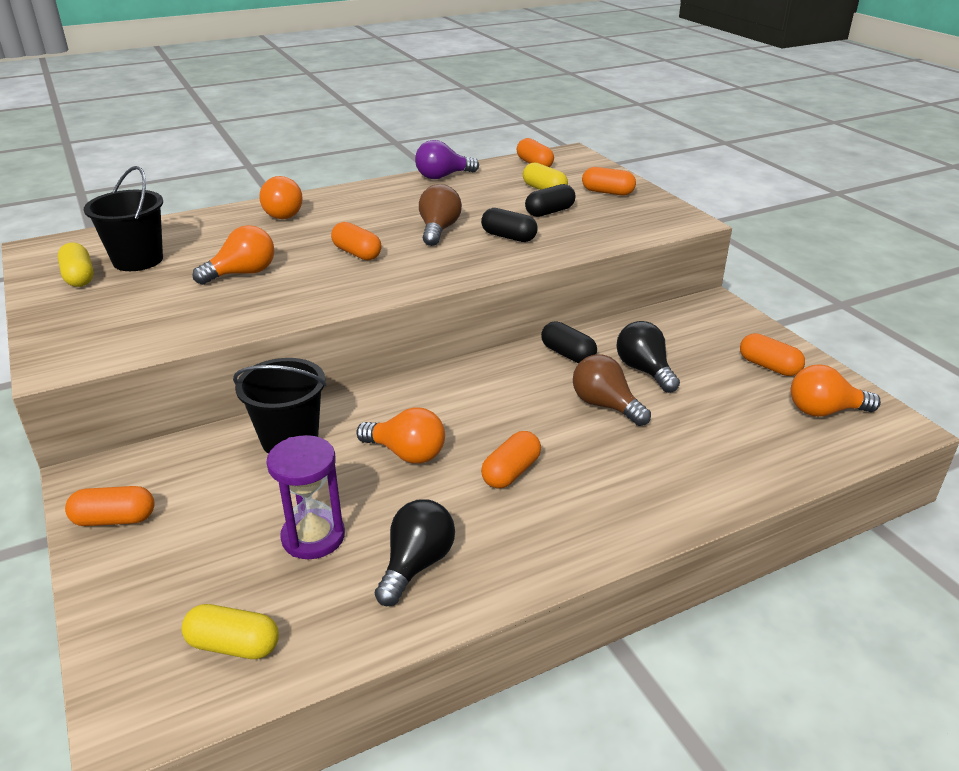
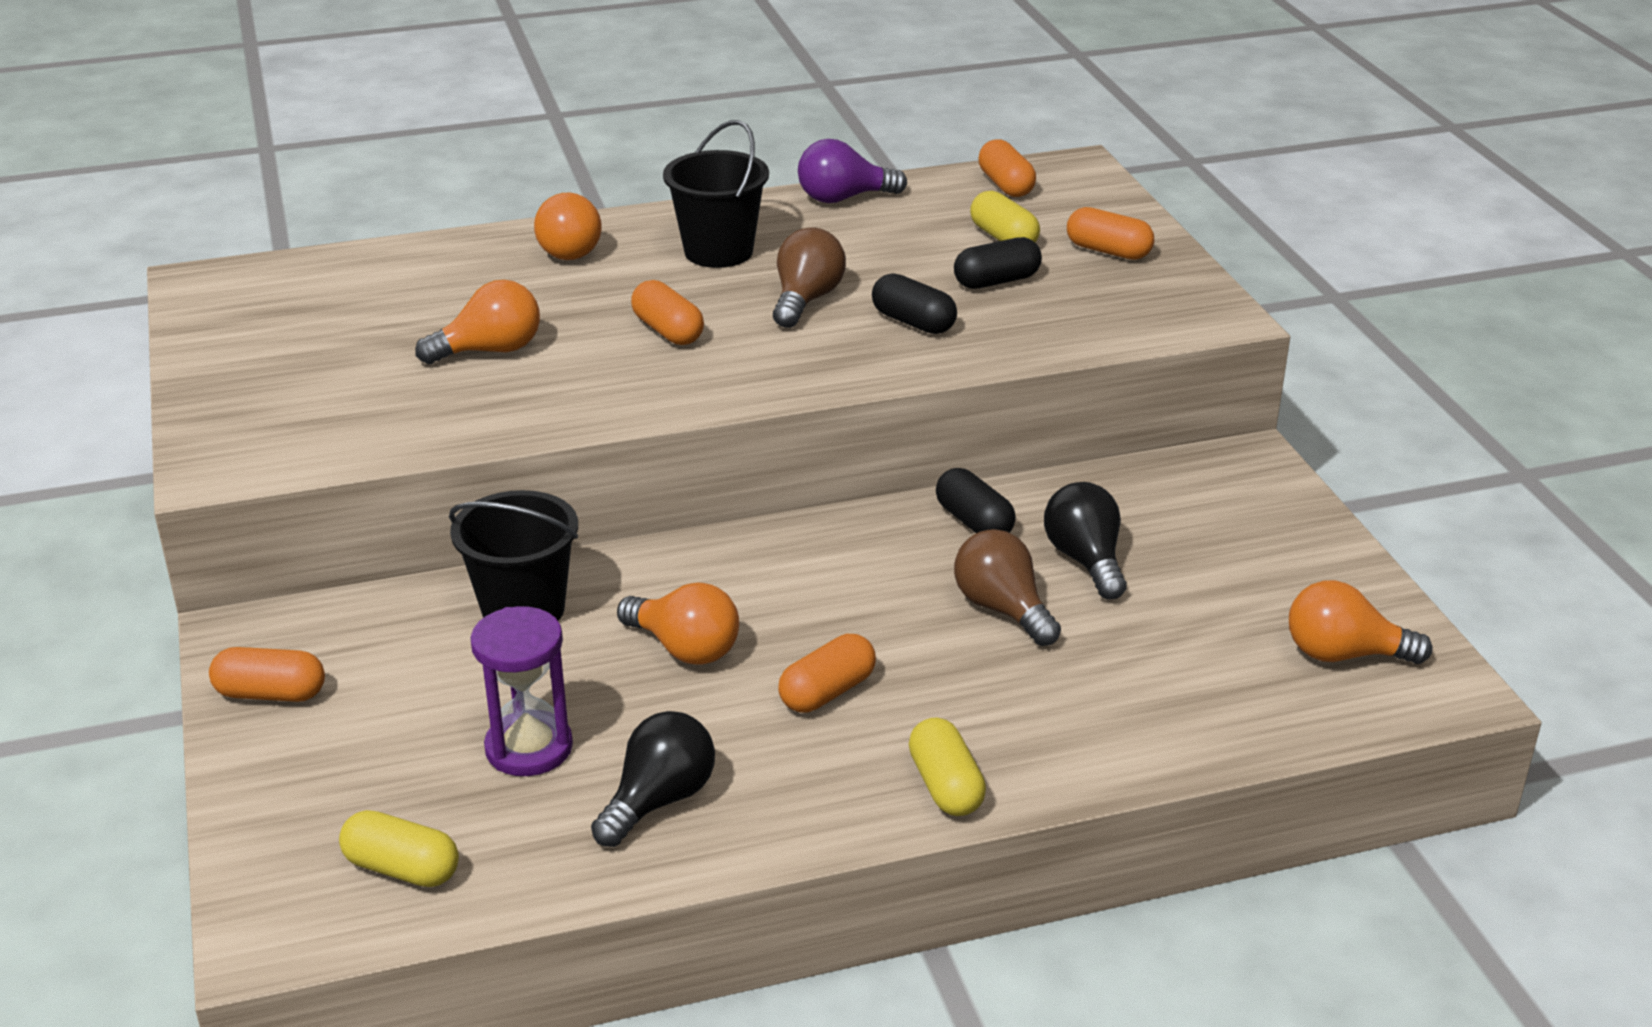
camera: 10 degrees right, 0 degrees up
(79, 277) = (254, 335): yellow capsule -> yellow capsule (945, 786)
(138, 260) = (341, 314): black bucket -> black bucket (718, 251)
(769, 366) = (1289, 574): orange capsule -> none

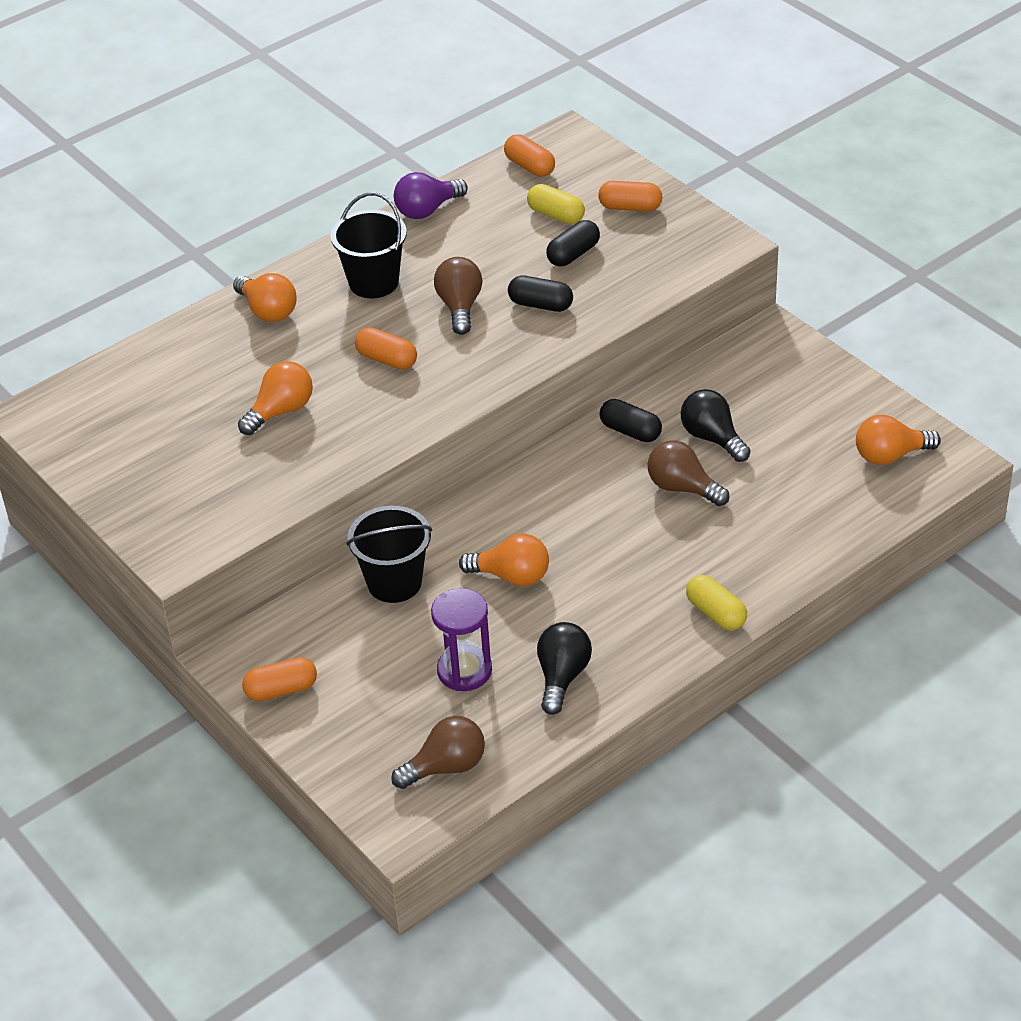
camera: 20 degrees left, 10 degrees up
(402, 868) = (446, 767): yellow capsule -> brown light bulb
(827, 692) = (614, 577): orange capsule -> none

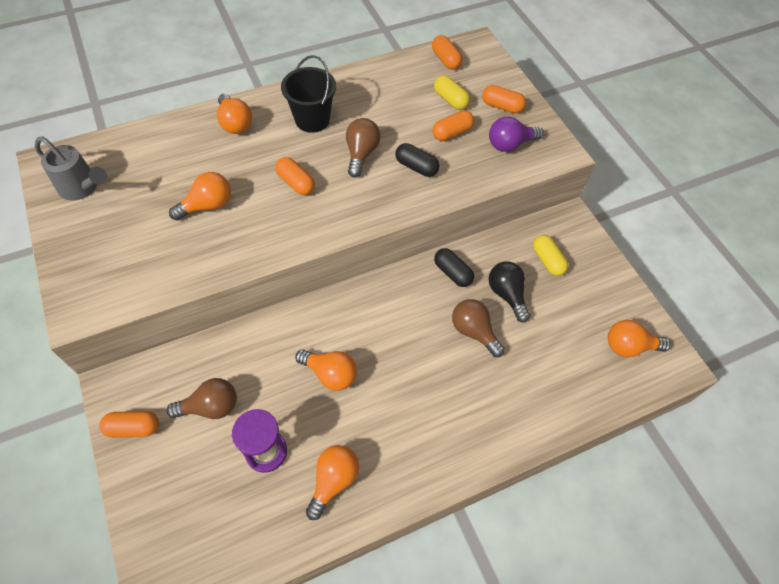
camera: 10 degrees right, 15 degrees up
(99, 431) = (82, 188): none -> grey watering can
(394, 583) = (249, 355): black bucket -> none
(427, 210) = (368, 75): purple light bulb -> purple light bulb (510, 144)
(446, 767) = (218, 543): brown light bulb -> brown light bulb (210, 407)
(562, 677) = (333, 481): black light bulb -> orange light bulb
(573, 254) = (452, 133): black capsule -> orange capsule
(716, 613) = (464, 455): yellow capsule -> yellow capsule (547, 260)

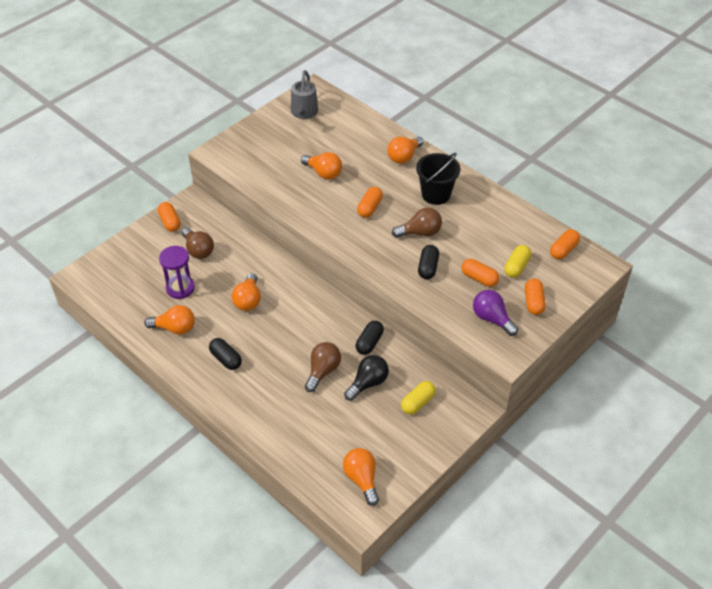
camera: 70 degrees right, 10 degrees down
(413, 431) = (226, 359): none -> black capsule

